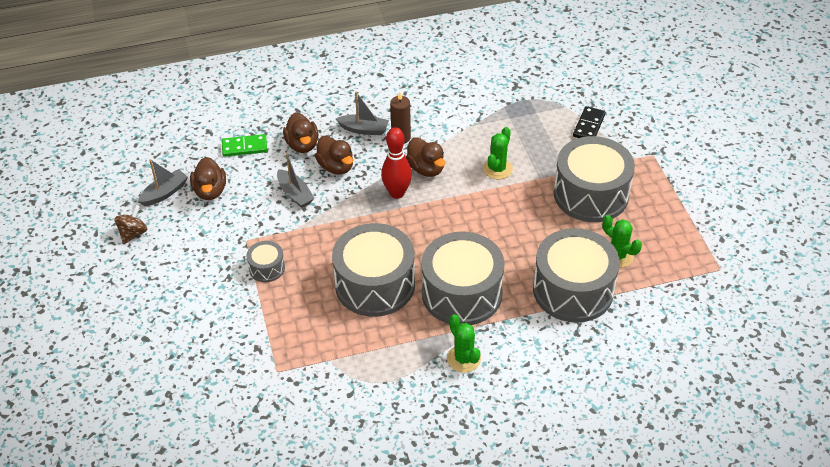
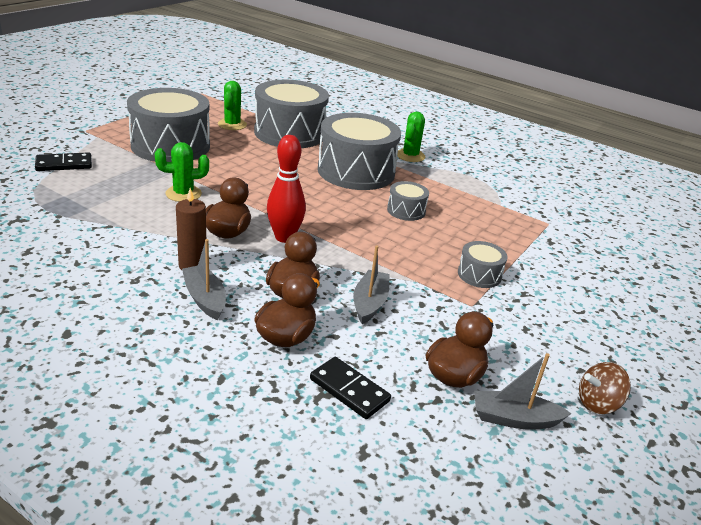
camera: 135 degrees left, 15 degrees down
(244, 147) = (349, 390): green domino -> black domino
(375, 284) = (406, 210): grey drum -> grey drum, size x0.46

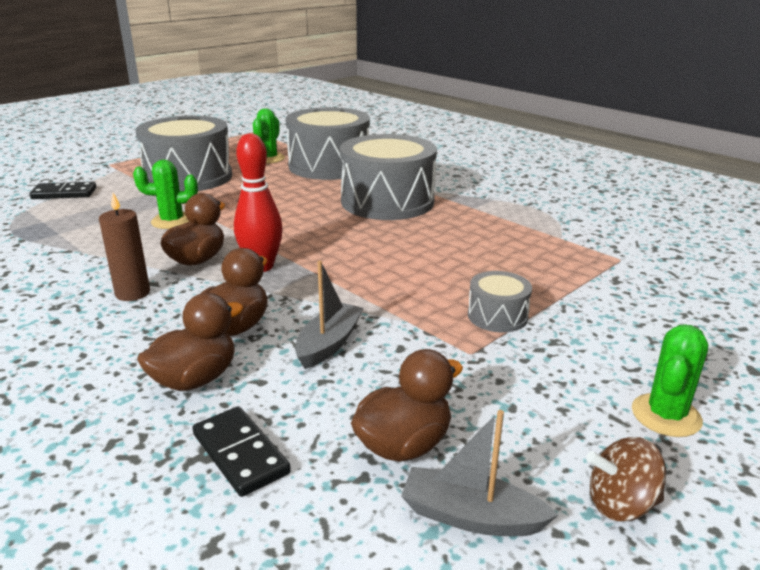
camera: 15 degrees right, 5 degrees down
(205, 299) = (122, 330): grey boat -> none
(406, 210) = (430, 242): grey drum -> none
(410, 156) = (463, 187): green cactus -> green cactus (666, 415)

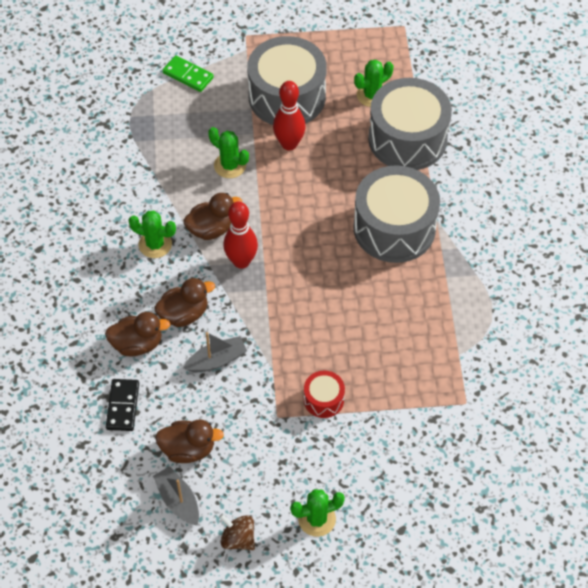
camera: 40 degrees right, 30 degrees up
(64, 193) = (188, 75): black domino -> green domino
(132, 293) = (155, 244): brown candle -> green cactus
(222, 195) = (289, 144): none -> red bowling pin
(497, 316) = (323, 399): grey drum -> red drum

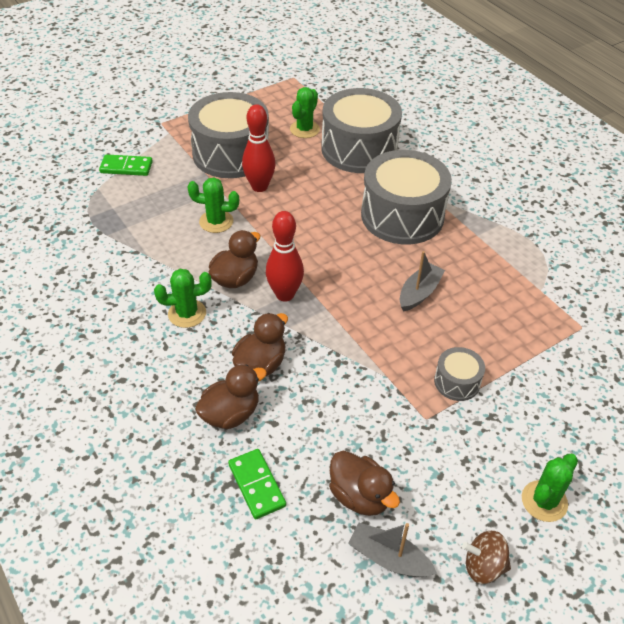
camera: 30 degrees left, 10 degrees down
(122, 406) = (256, 485): black domino -> green domino
(188, 449) = (360, 496): brown duck -> brown duck turned 75 degrees clockwise
(216, 360) = (325, 393): grey boat -> grey boat (419, 293)
(323, 399) = (457, 382): red drum -> grey drum

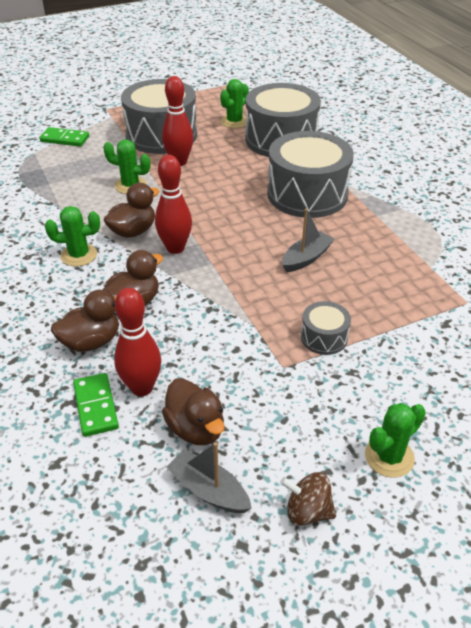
camera: 10 degrees right, 5 degrees down
(296, 459) = (142, 387): none -> red bowling pin

